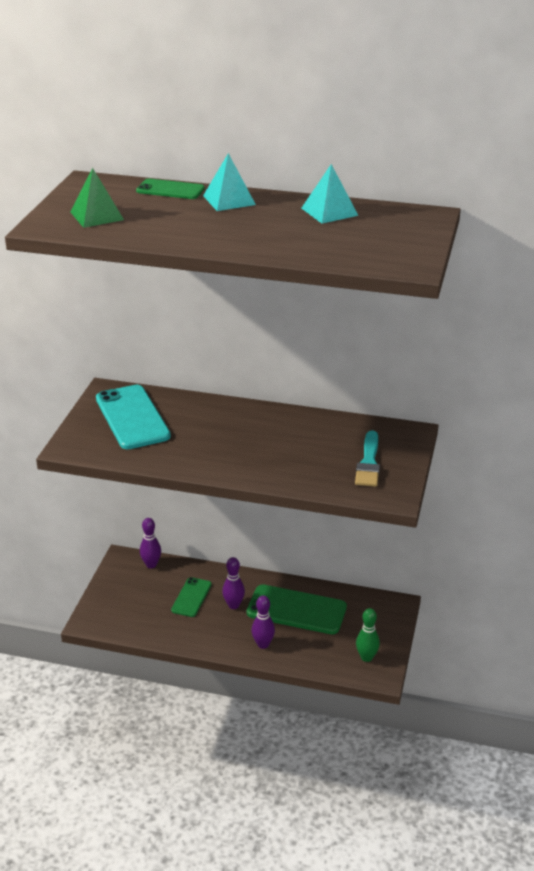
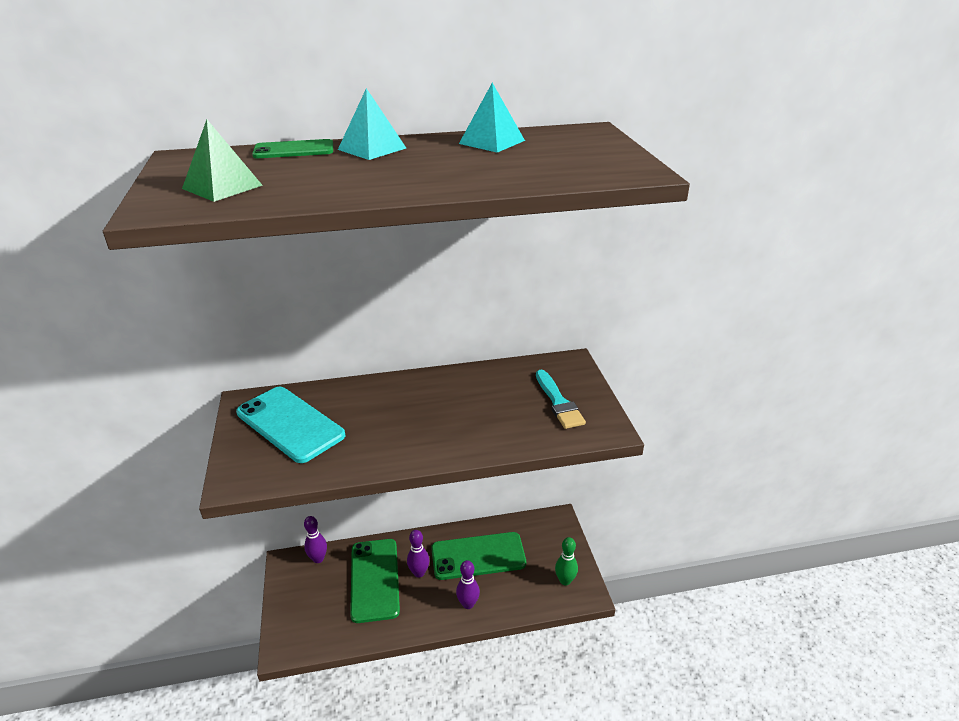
camera: 25 degrees left, 0 degrees up
(191, 597) = (375, 579): green phone -> green phone, size x1.78

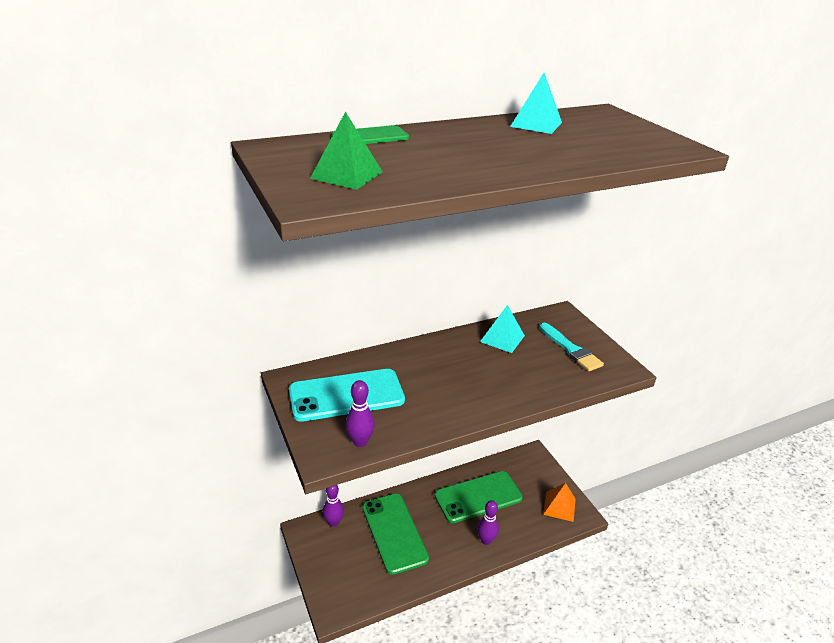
camera: 15 degrees left, 0 degrees up
(290, 424) = (346, 395): turquoise phone -> turquoise phone turned 45 degrees counterclockwise
(372, 149) = (440, 133): turquoise pyramid -> turquoise pyramid (502, 338)
(419, 573) = (432, 520): purple bowling pin -> purple bowling pin (360, 442)
(565, 580) = (559, 506): green bowling pin -> orange pyramid

